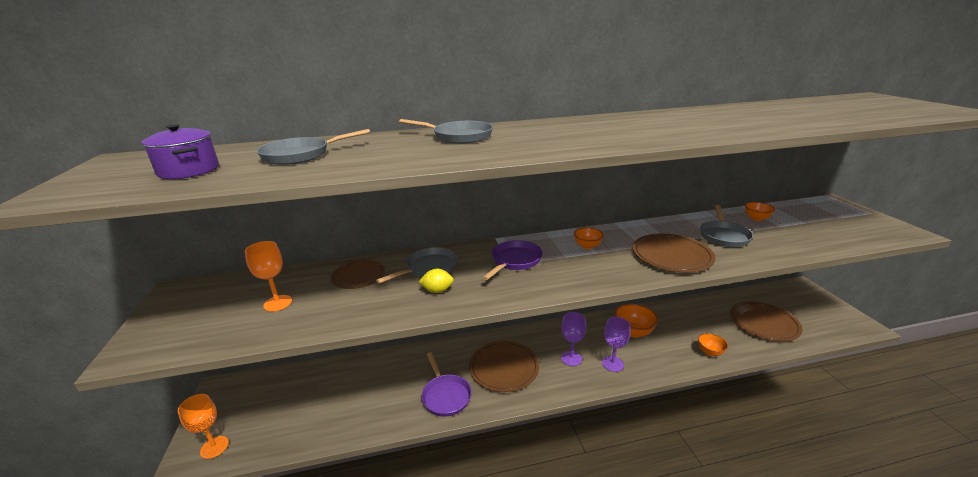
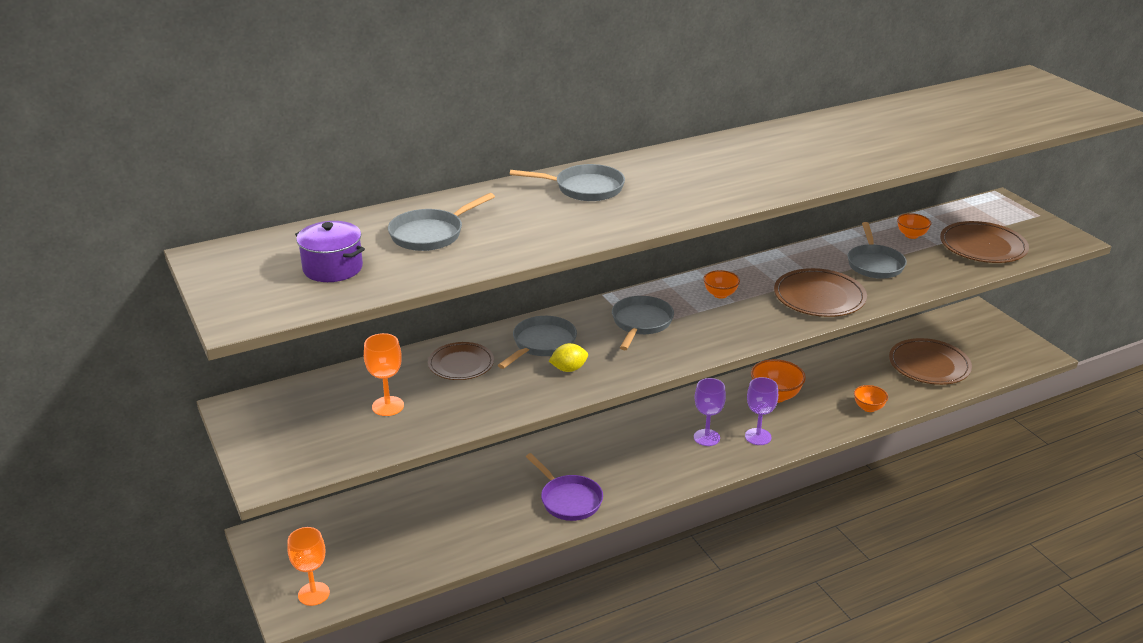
camera: 15 degrees left, 5 degrees up
(504, 368) = (627, 460): brown plate -> brown plate (983, 246)
(515, 261) = (641, 323): purple pan -> grey pan

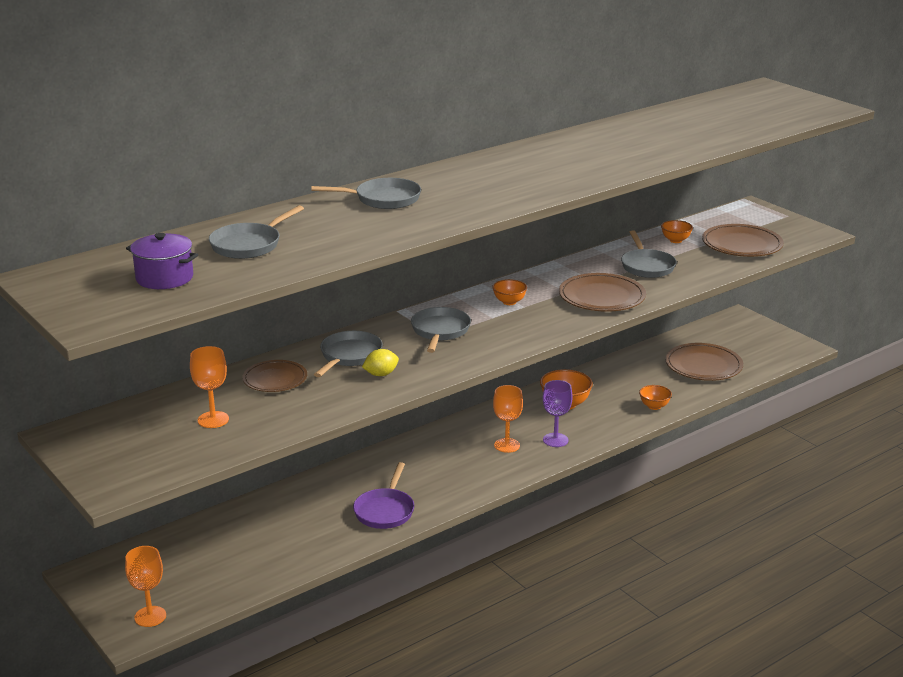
camera: 10 degrees left, 5 degrees down
(568, 500) = (385, 511): purple pan -> purple pan turned 60 degrees clockwise
(706, 437) = (507, 445): purple goblet -> orange goblet

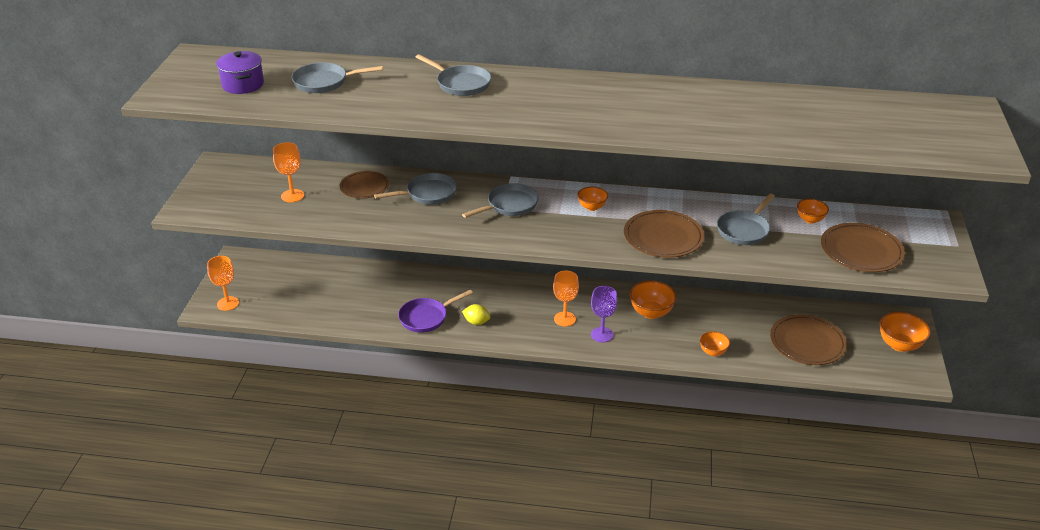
camera: 45 degrees right, 10 degrees up
(381, 374) = (423, 217): yellow lemon -> yellow lemon (476, 322)
(759, 336) = (899, 345): none -> orange bowl

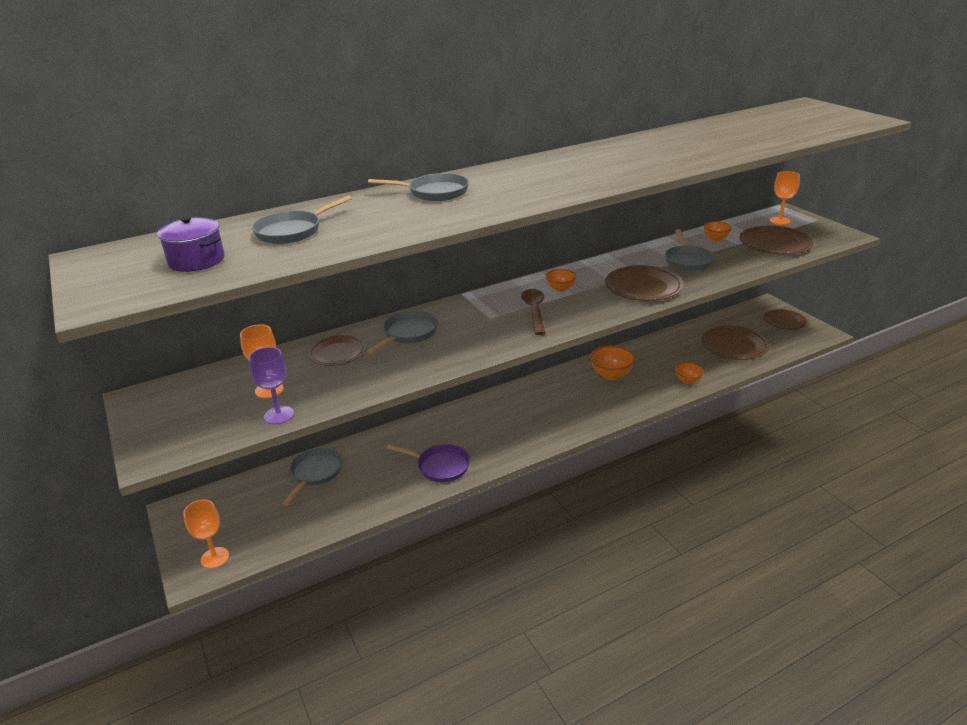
camera: 35 degrees left, 5 degrees down
(426, 317) = (440, 466): purple pan -> purple pan turned 90 degrees counterclockwise
(476, 322) = (488, 448): yellow lemon -> none
(509, 205) = (493, 314): grey pan -> grey pan (315, 473)
(543, 218) = (534, 311): none -> brown spoon
(564, 319) = (555, 410): orange goblet -> orange goblet (780, 221)
(602, 335) = (598, 407): purple goblet -> purple goblet (279, 415)
(899, 345) = (784, 321): orange bowl -> brown plate

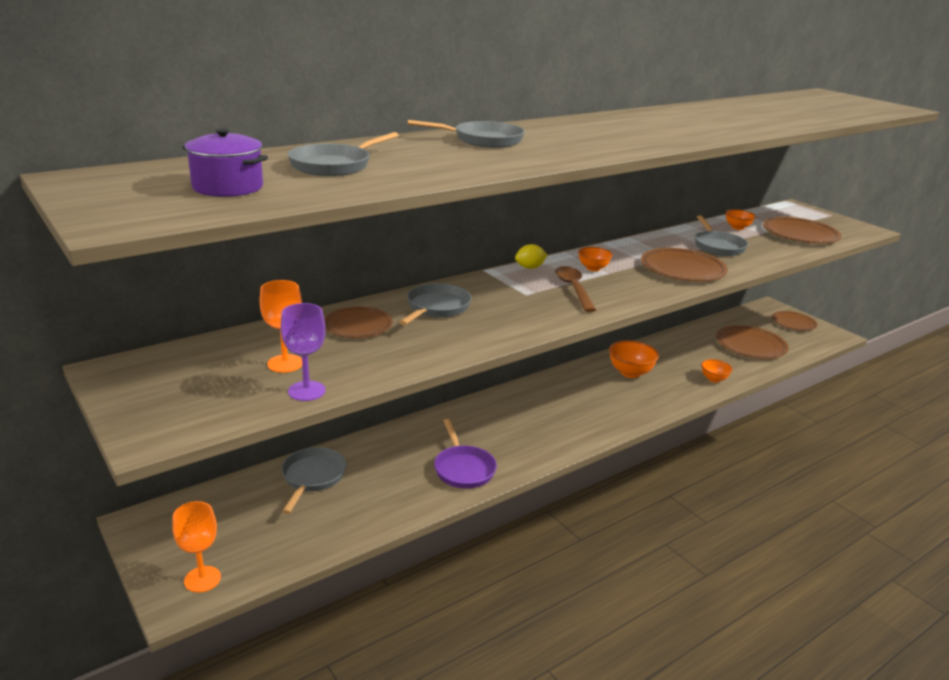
camera: 10 degrees left, 5 degrees down
(440, 466) = (463, 469): purple pan -> purple pan turned 60 degrees clockwise
(503, 290) = (530, 268): none -> yellow lemon
(780, 221) = (794, 214): orange goblet -> none

